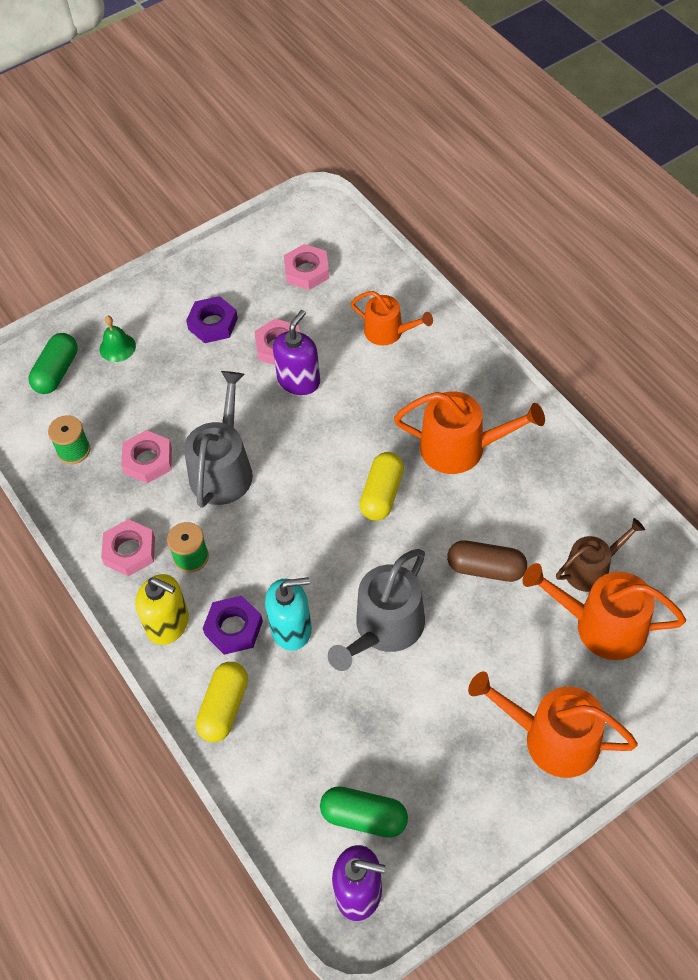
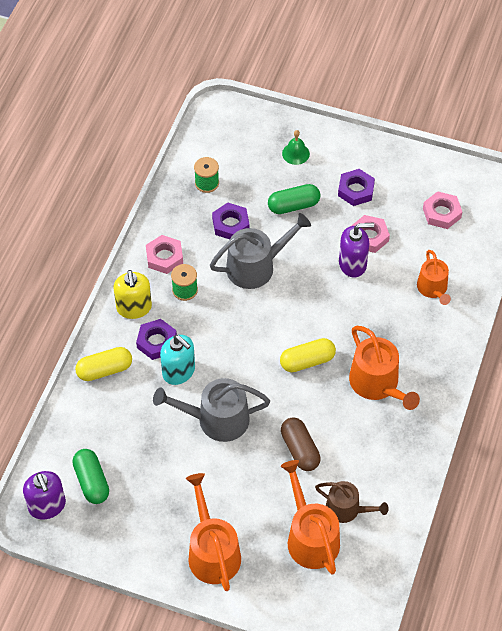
camera: 50 degrees right, 0 degrees up
(56, 372) = (252, 136): green capsule -> green capsule (293, 205)
(148, 460) = (230, 224): pink nut -> purple nut

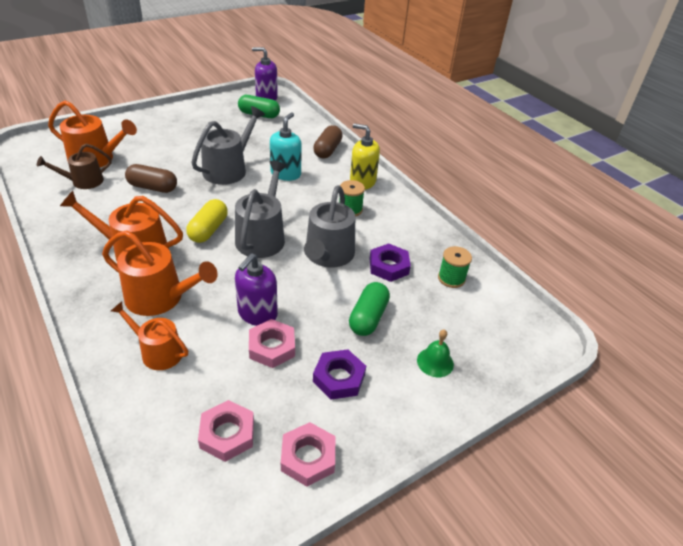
camera: 125 degrees right, 15 degrees down
(105, 370) = (327, 150): yellow capsule -> brown capsule
(156, 342) = (321, 177): purple nut -> none
(164, 257) = (393, 216): pink nut -> pink nut (308, 457)
(179, 371) = (286, 174): turquoise soap dispenser -> turquoise soap dispenser turned 120 degrees clockwise
(212, 552) = (153, 127): orange watering can -> orange watering can (160, 297)
(278, 321) = (262, 237): none -> grey watering can

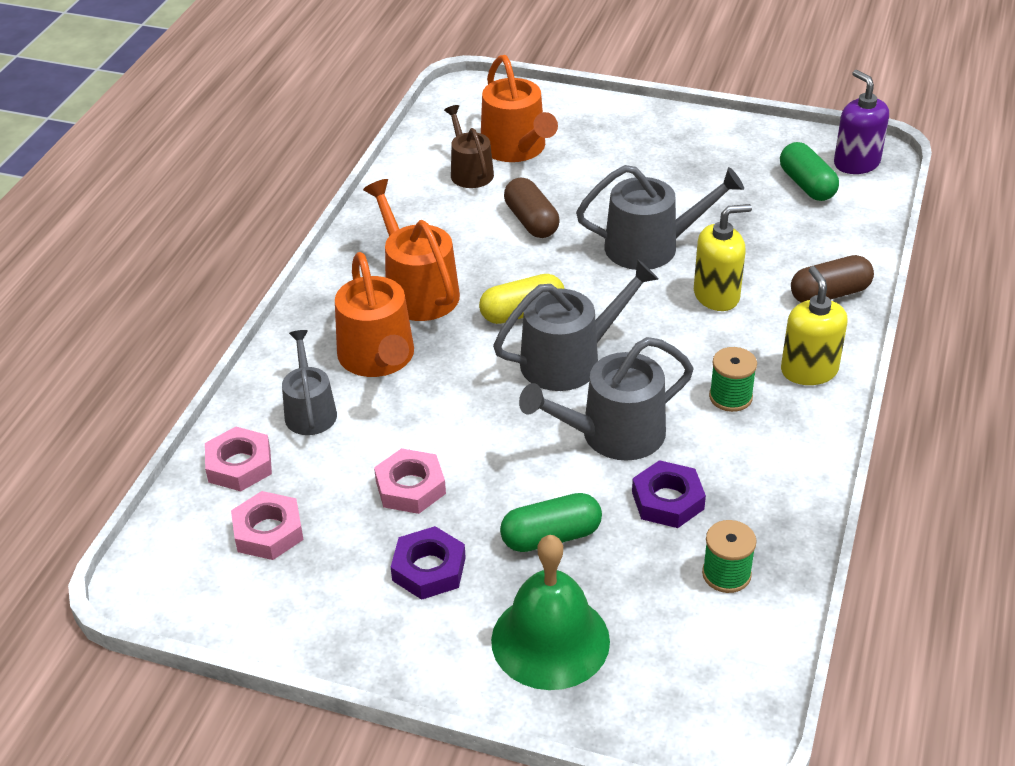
camera: 55 degrees right, 0 degrees up
(83, 181) = (469, 172): brown watering can -> brown watering can turned 45 degrees clockwise
(158, 351) = (310, 411): orange watering can -> grey watering can
(257, 314) = (443, 443): purple soap dispenser -> none
(286, 174) = (716, 295): turquoise soap dispenser -> yellow soap dispenser
(308, 457) = (302, 610): pink nut -> pink nut (239, 465)
(435, 362) = (550, 640): green bell -> green bell, size x2.04

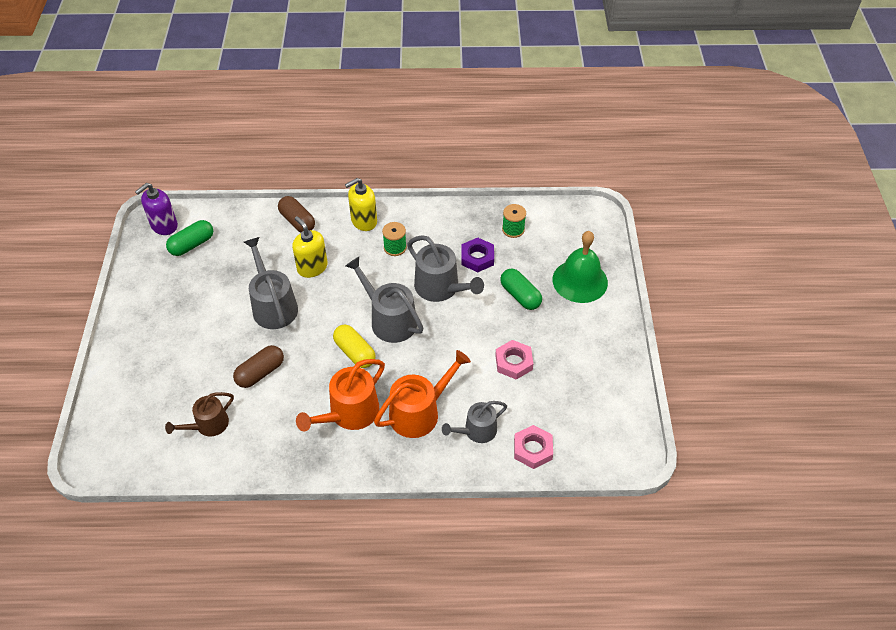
camera: 110 degrees left, 10 degrees up
(268, 531) = (572, 415): pink nut -> none
(429, 569) = (562, 337): purple nut -> none
(516, 148) = (173, 405): orange watering can -> none

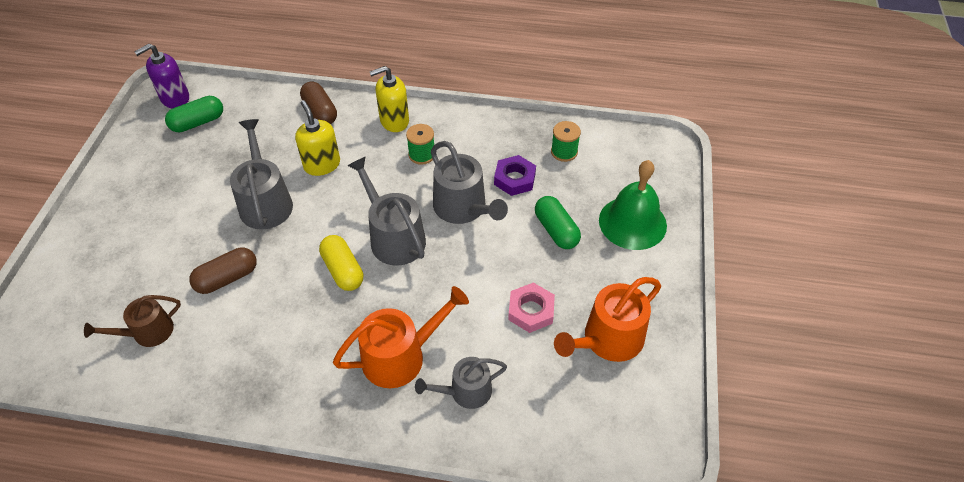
camera: 10 degrees right, 0 degrees up
(349, 413) = (316, 344): orange watering can -> orange watering can (608, 339)
(533, 449) = (531, 427): pink nut -> none

